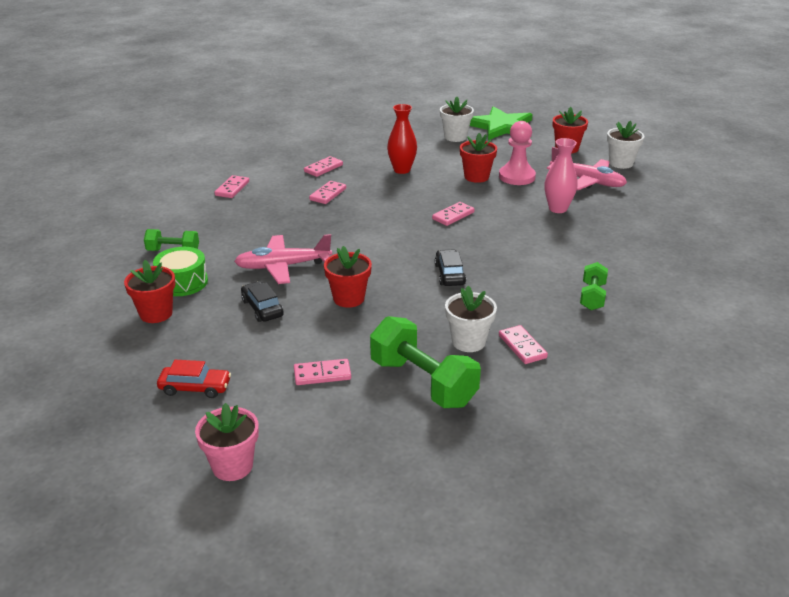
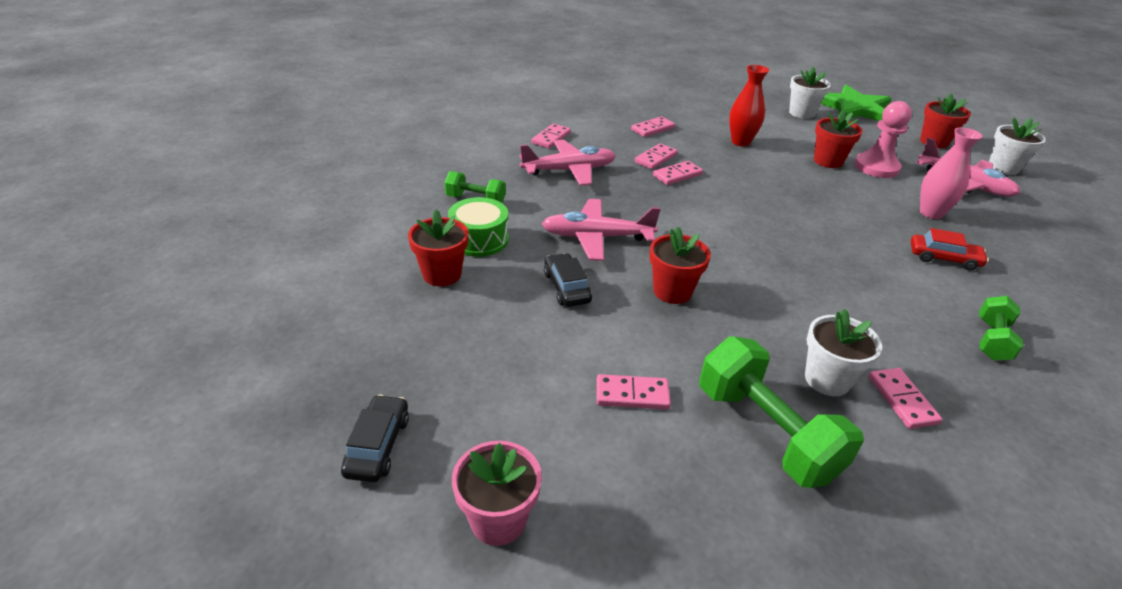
camera: 10 degrees right, 5 degrees up
(195, 388) = (469, 385): red car -> red car (944, 258)
(252, 215) = (569, 170): none -> pink plane
(449, 274) = (799, 279): black car -> black car (378, 446)
(453, 216) = (801, 204): pink domino -> pink domino (677, 175)

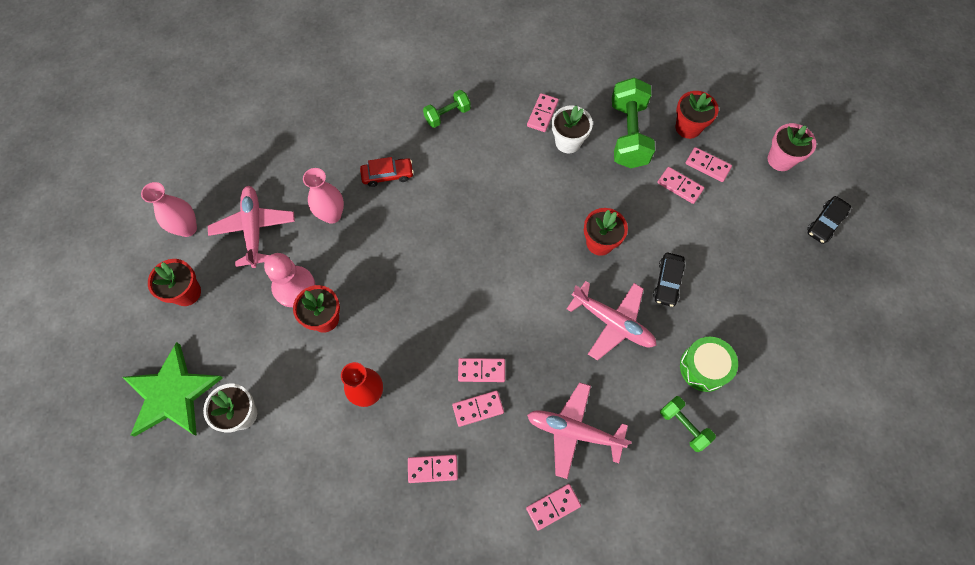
camera: 145 degrees left, 30 degrees up
(442, 274) = (747, 340): red flower pot -> red flower pot (688, 127)
(614, 445) = (707, 165): none -> pink domino
(944, 258) = (387, 175): red car -> red car turned 120 degrees clockwise
(1003, 168) = (187, 228): white flower pot -> pink vase

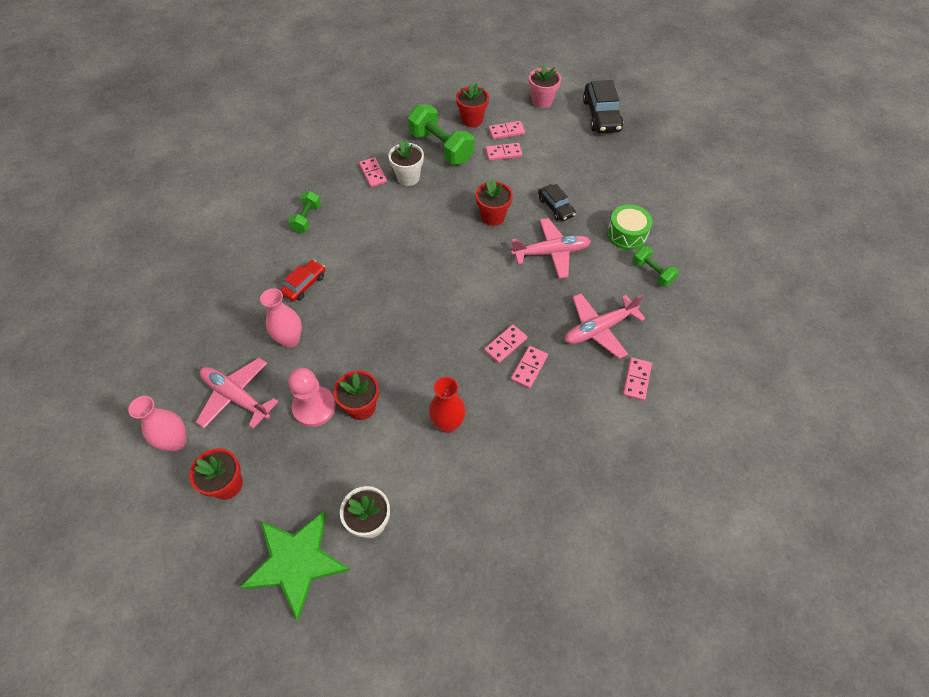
camera: 45 degrees left, 10 degrees down
(432, 469) = (542, 428): pink domino -> none
(683, 426) = (652, 272): green dumbbell -> green dumbbell turned 45 degrees clockwise
(825, 223) = (601, 115): black car -> black car, size x1.66

